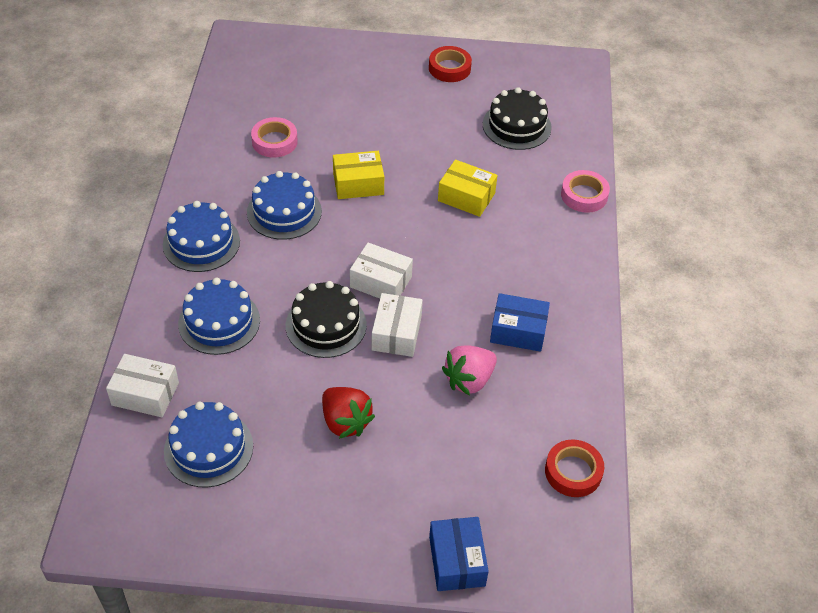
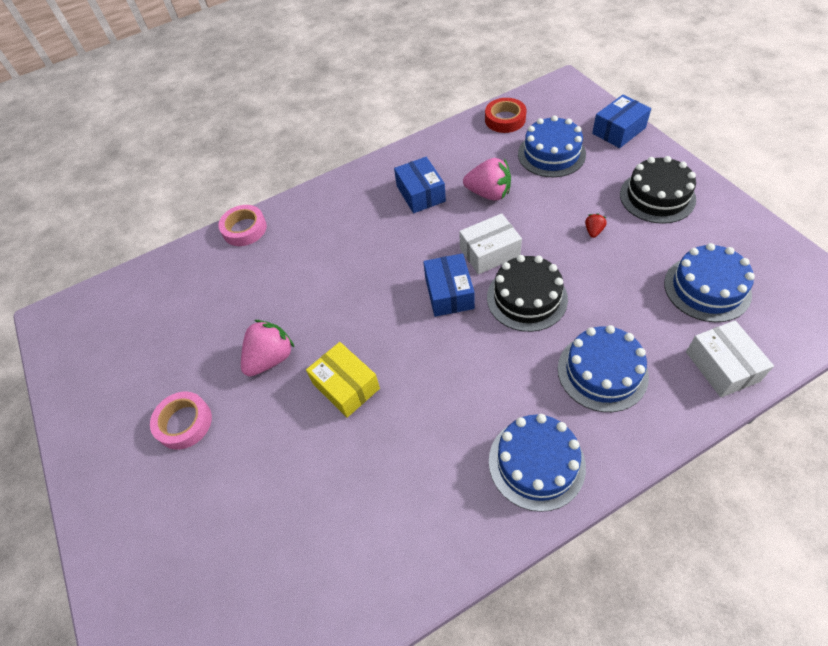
camera: 115 degrees left, 5 degrees up
(274, 141) = (338, 511): pink tape -> pink tape (184, 423)
(284, 212) = (433, 421): blue cake -> blue cake (551, 154)
(345, 422) = (593, 231): red strawberry -> red strawberry, size x0.47
(381, 282) = (449, 293): white box -> blue box
(423, 157) = (271, 358): none -> pink strawberry
(449, 68) = (107, 423): red tape -> none
(466, 197) = (302, 297): yellow box -> none
(516, 126) = (177, 316): black cake -> black cake (657, 196)

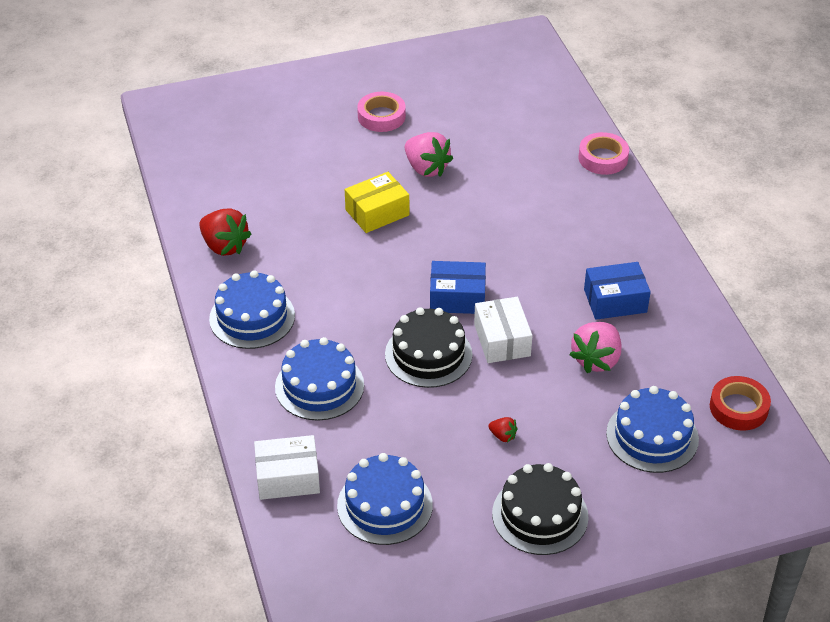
camera: 95 degrees right, 10 degrees down
(434, 532) = (224, 246): none -> red strawberry
(618, 131) = (681, 521): blue box -> none

